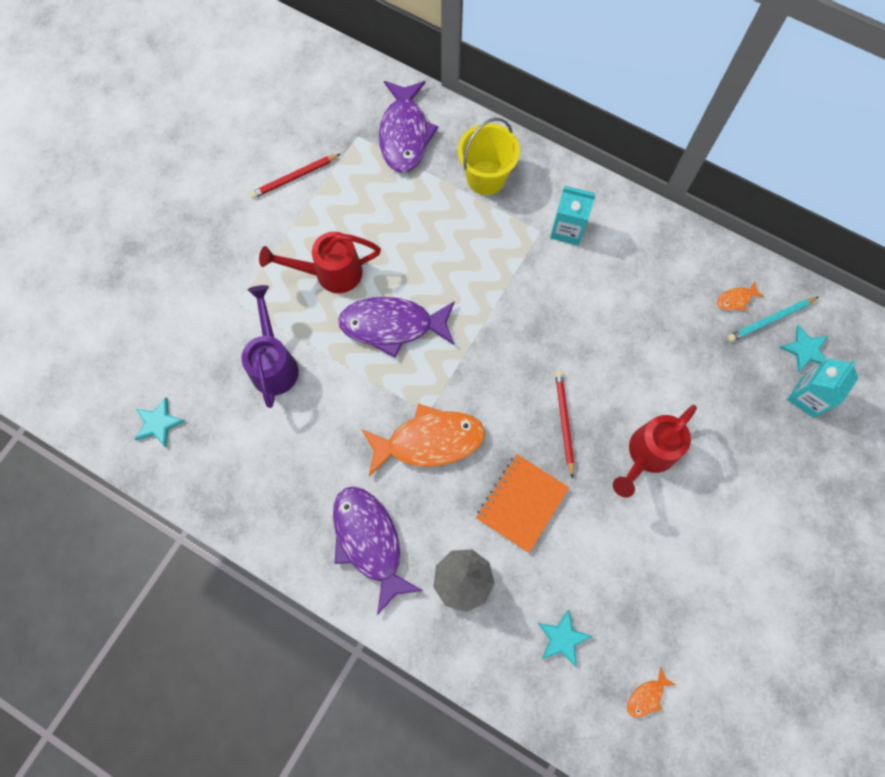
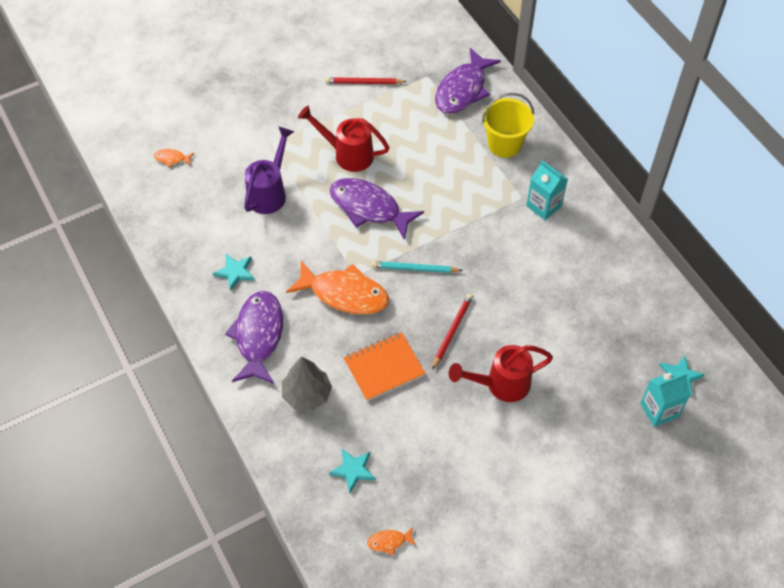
camera: 30 degrees right, 15 degrees down
(158, 423) = (167, 191): turquoise star -> turquoise star (235, 272)
(736, 299) = (646, 315): orange fish -> orange fish (172, 158)
(770, 320) = (665, 342): turquoise pencil -> turquoise pencil (414, 269)

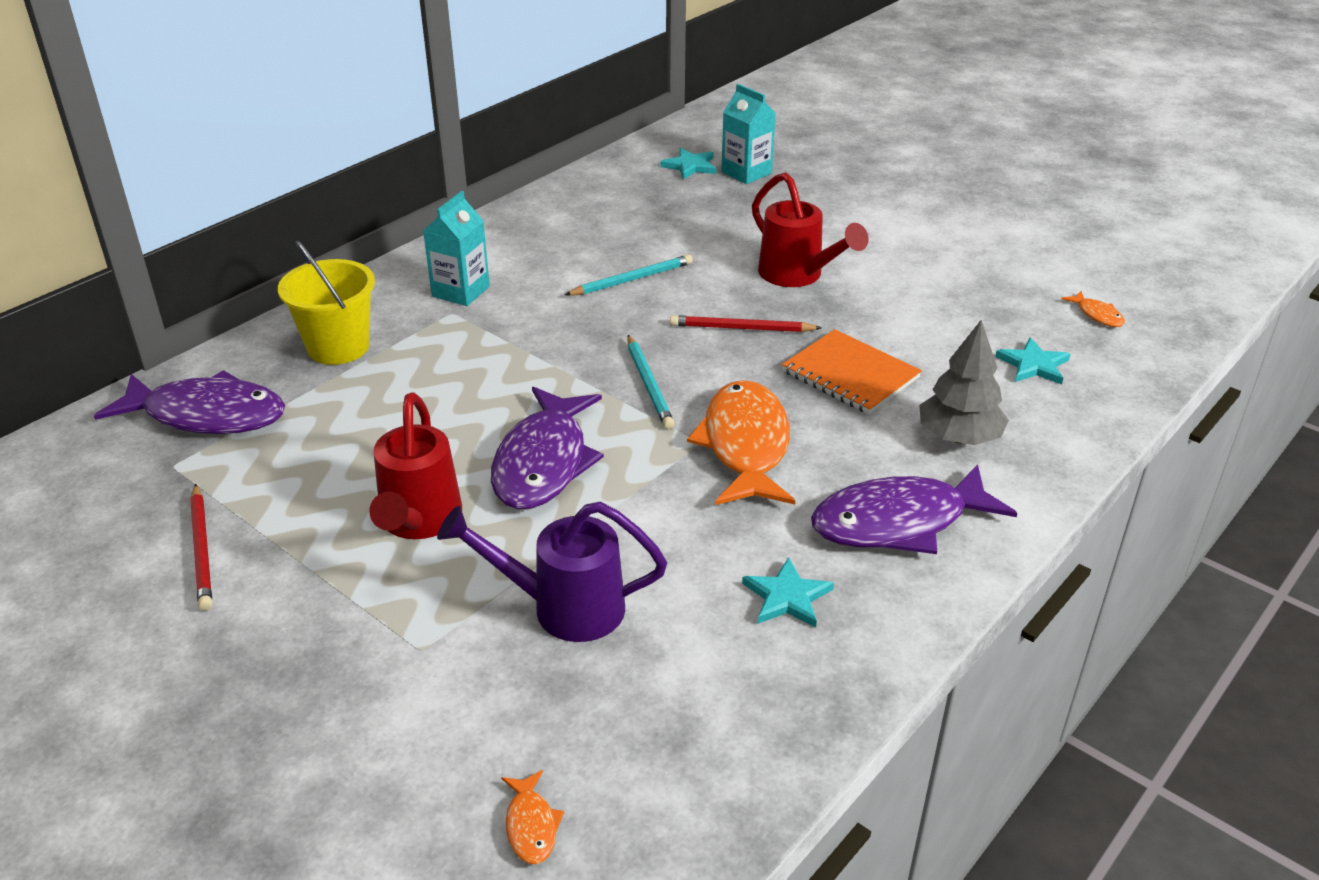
camera: 110 degrees left, 20 degrees down
(528, 293) = (632, 279): none -> turquoise pencil

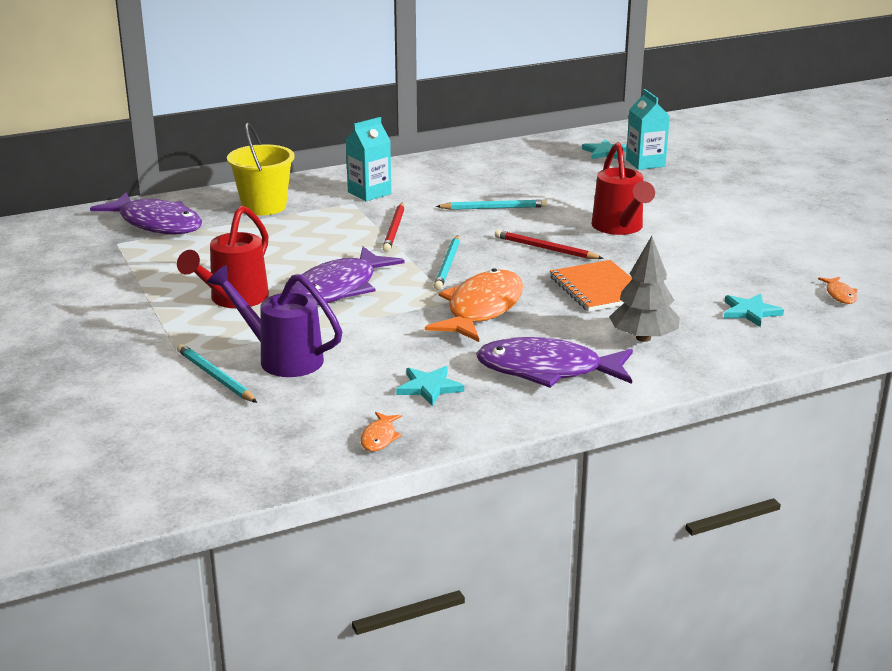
camera: 25 degrees right, 10 degrees down
(202, 549) = (100, 284): red pencil -> red pencil (394, 229)
(498, 672) = (215, 377): none -> turquoise pencil
(531, 825) = (170, 444): orange fish -> orange fish (379, 438)

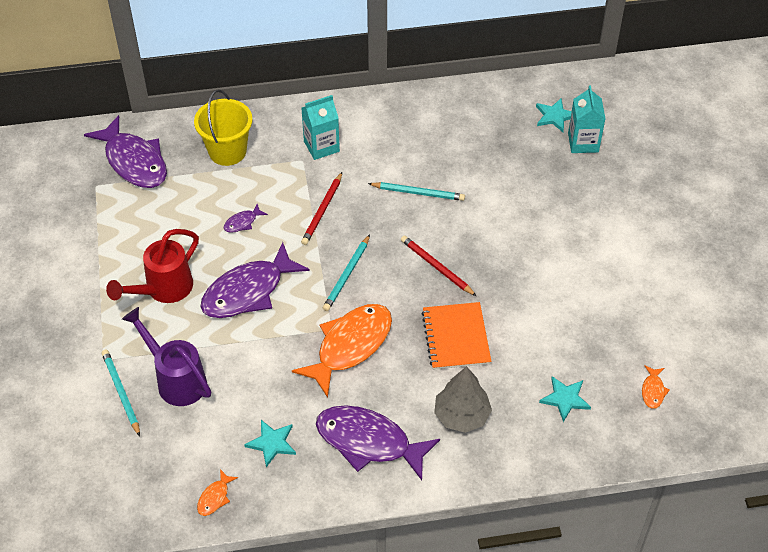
camera: 15 degrees right, 25 degrees up
(306, 247) = (242, 222): none -> purple fish
(620, 228) = (513, 248): red watering can -> none

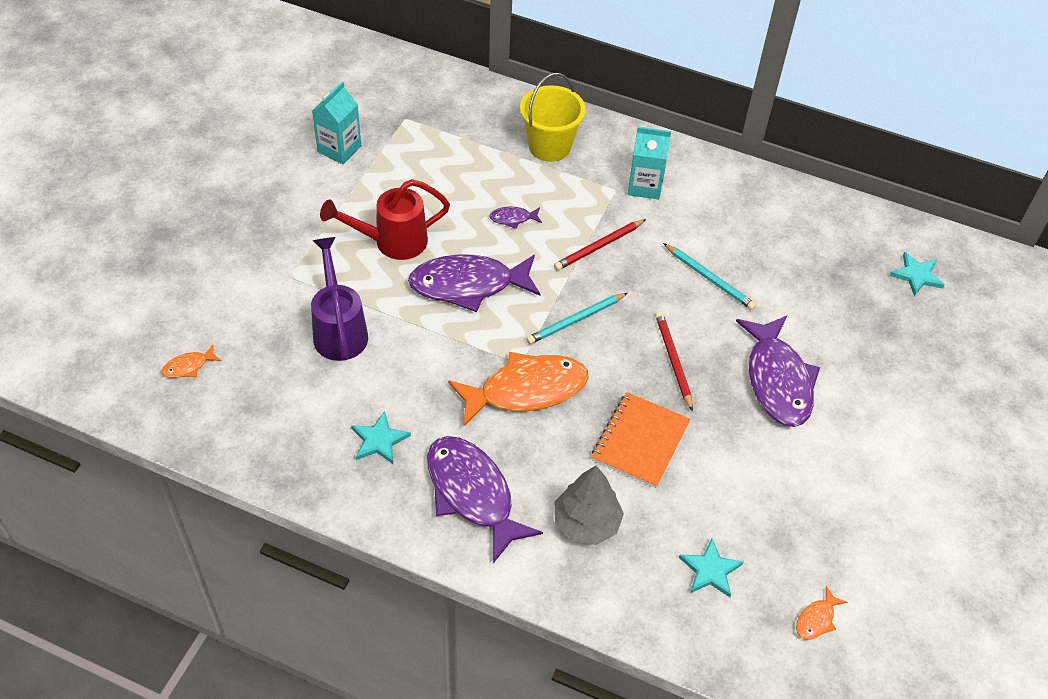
camera: 30 degrees right, 0 degrees up
(121, 393) = (281, 314): turquoise pencil -> none
(134, 161) = (456, 114): purple fish -> purple fish (777, 380)
(215, 497) = (287, 460): orange fish -> orange fish (188, 366)
(583, 142) = (929, 317): turquoise carton -> turquoise carton (339, 149)

